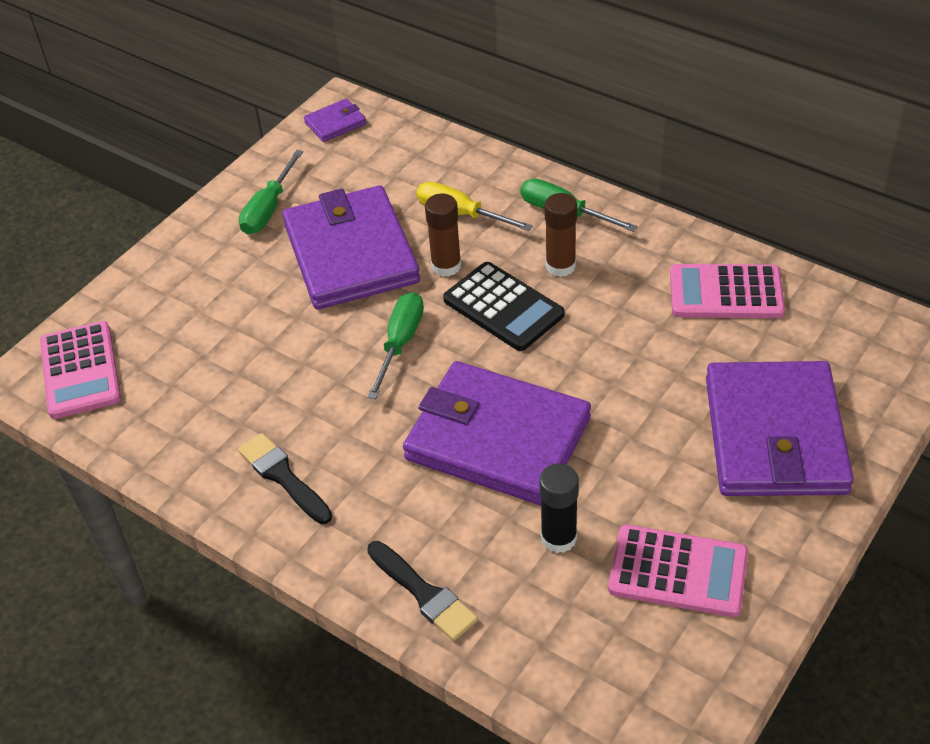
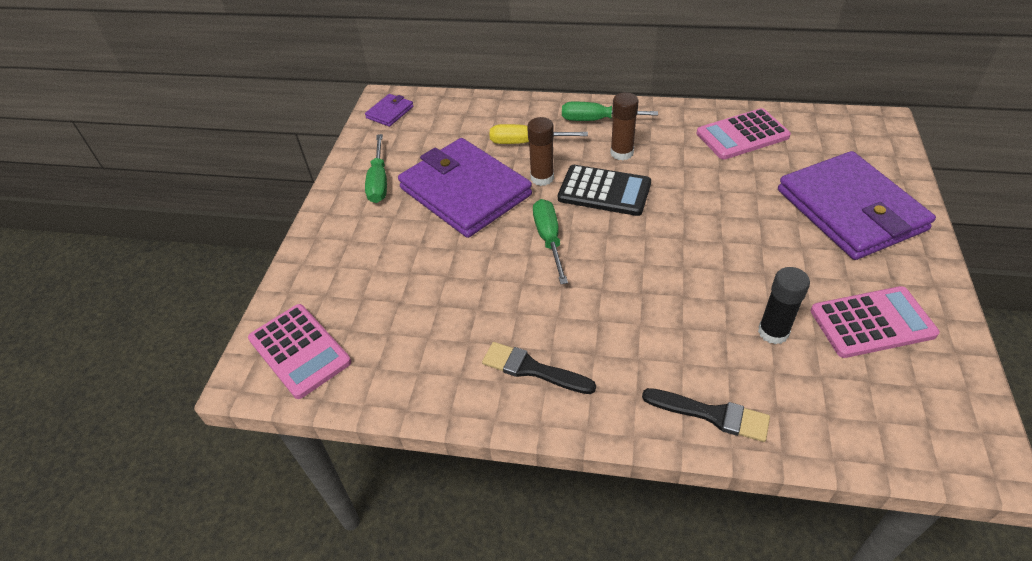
camera: 25 degrees left, 0 degrees up
(497, 439) = (672, 280): purple wallet -> none

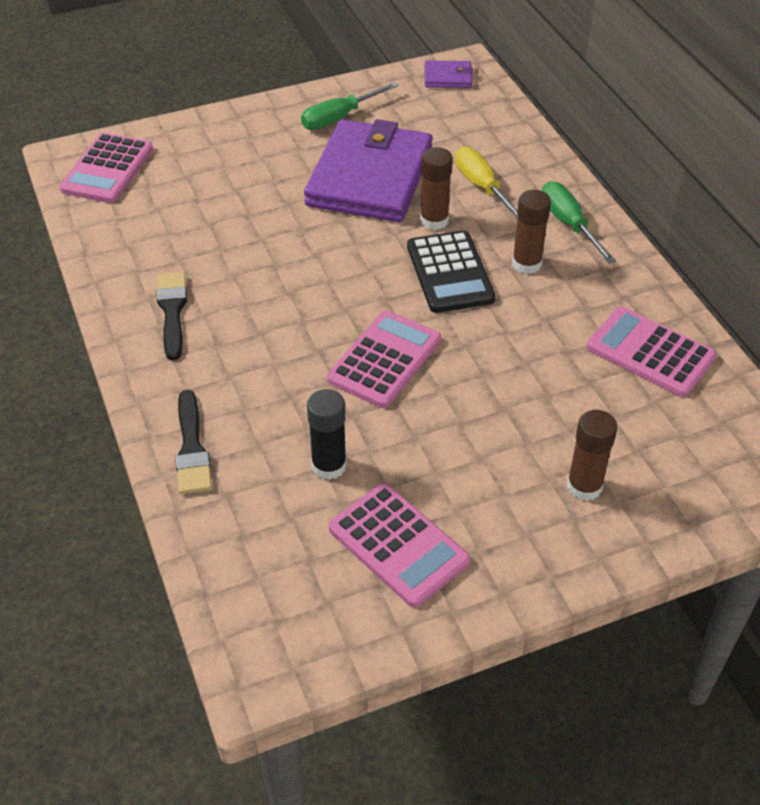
camera: 55 degrees right, 0 degrees up
(549, 239) = (345, 260): green screwdriver -> none
(675, 259) = (384, 360): none -> pink calculator
(850, 209) = (584, 486): purple wallet -> brown glue stick

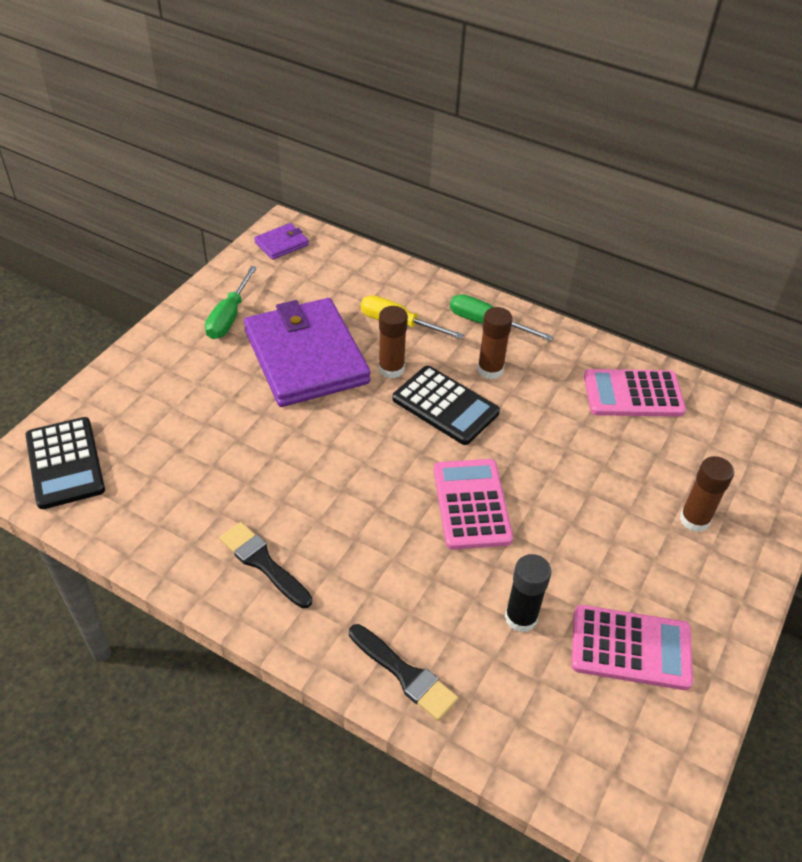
camera: 40 degrees left, 0 degrees up
(108, 169) = (65, 463): pink calculator -> black calculator

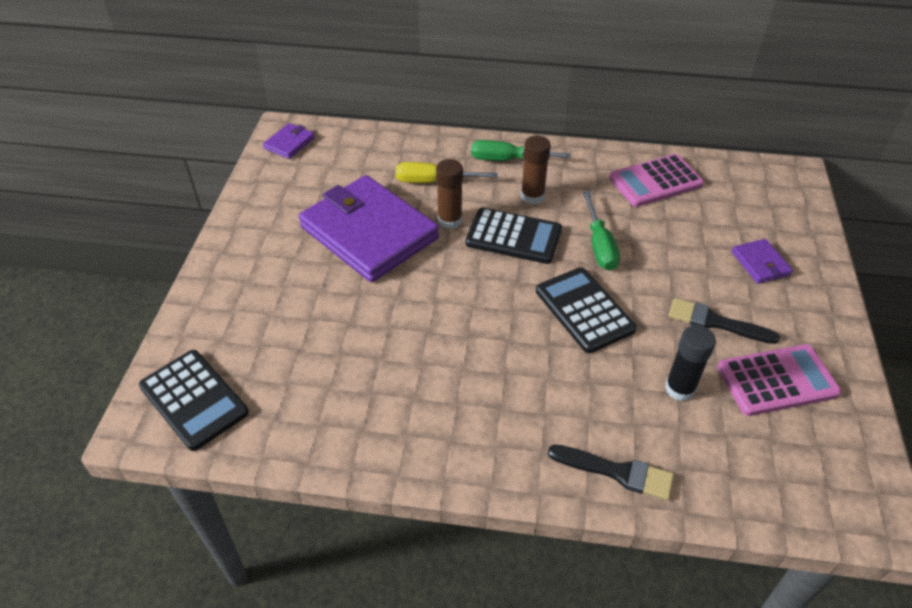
camera: 20 degrees left, 0 degrees up
(229, 317) = (278, 219): green screwdriver -> green screwdriver (599, 245)
(263, 563) = (437, 423): black brush -> black brush (715, 322)
(471, 504) = (584, 310): pink calculator -> black calculator
(694, 520) = (760, 263): brown glue stick -> purple wallet

